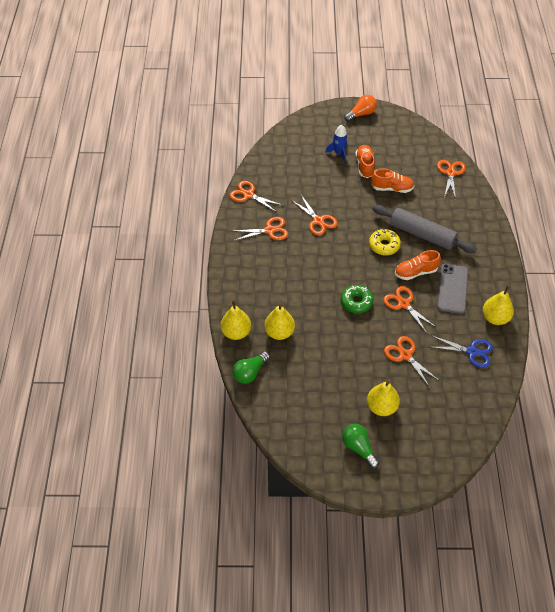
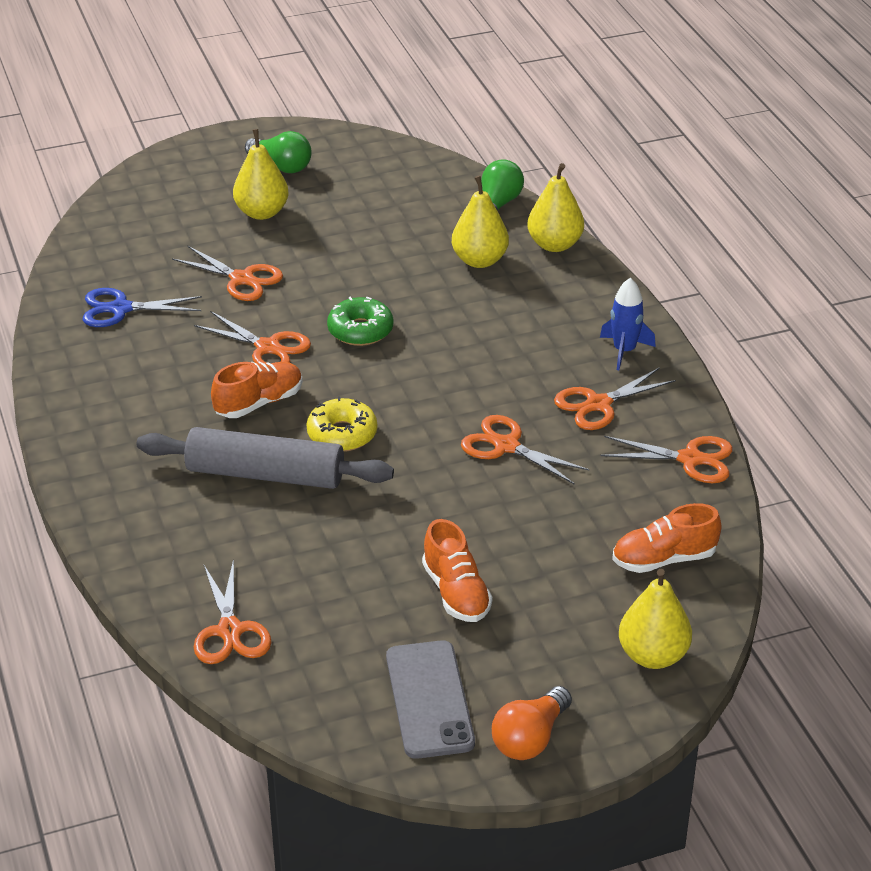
camera: 160 degrees right, 15 degrees down
(339, 153) = (536, 608): blue rocket -> blue rocket (624, 351)
(392, 188) = (368, 555): orange shoe -> orange shoe (664, 559)
(452, 289) = (175, 393): grey phone -> grey phone (429, 699)
(495, 318) = (81, 366): yellow pear -> yellow pear (653, 655)

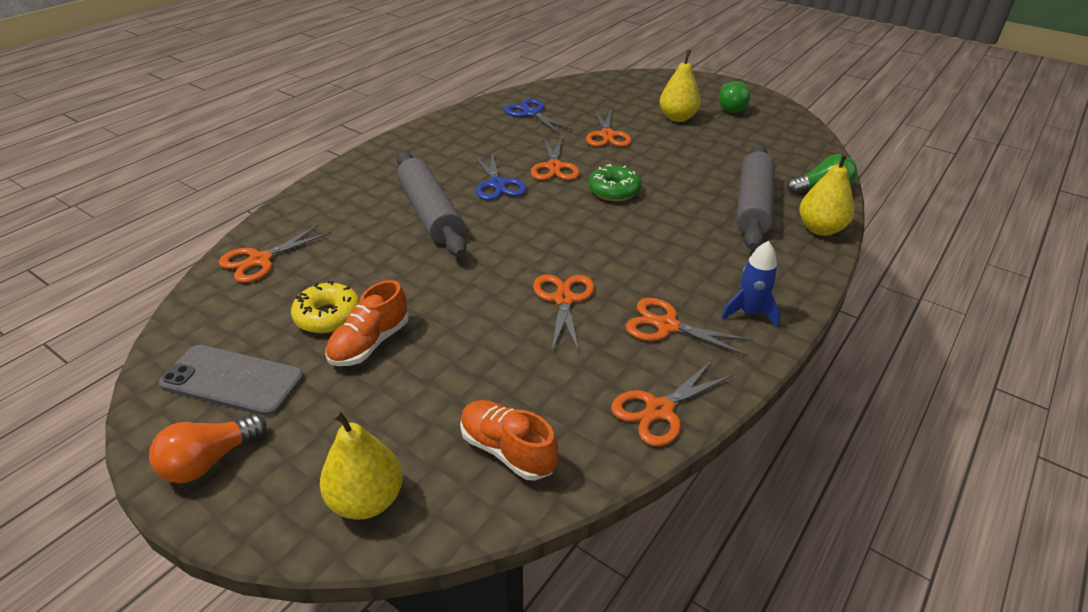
camera: 55 degrees right, 0 degrees up
(259, 403) = (497, 184): orange shoe -> blue scissors
(342, 434) = (500, 225): yellow donut -> yellow donut (328, 316)
(429, 699) = (233, 380): grey phone -> grey phone turned 60 degrees clockwise
(479, 260) = (752, 206): yellow pear -> grey rolling pin
(530, 738) = (209, 460): orange light bulb -> orange light bulb turned 45 degrees counterclockwise
(690, 459) = (659, 410): orange scissors -> orange scissors turned 75 degrees clockwise

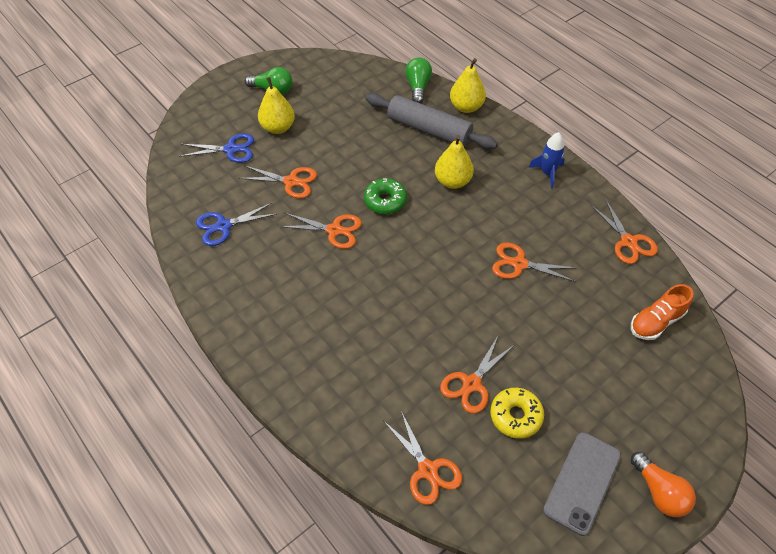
camera: 75 degrees left, 15 degrees up
(366, 500) = (692, 399): yellow pear -> yellow pear (452, 181)
(370, 343) = (551, 389): orange shoe -> none
(429, 213) = (384, 332): grey rolling pin -> none
(497, 184) = (351, 275): blue scissors -> blue scissors (231, 149)
(667, 326) = (555, 217): orange scissors -> orange scissors (472, 384)

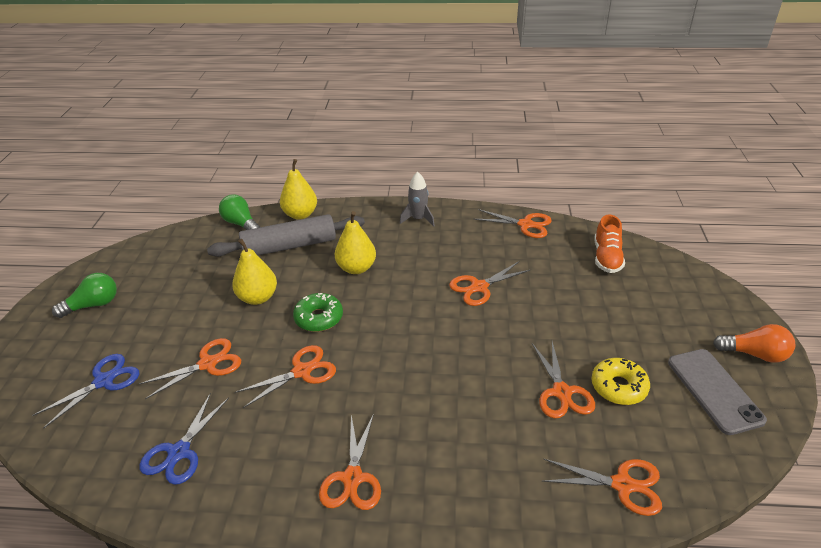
camera: 45 degrees left, 15 degrees down
(278, 127) = (138, 330): yellow pear -> yellow pear (258, 297)
(287, 320) = (352, 478): none -> orange scissors
(547, 173) = (418, 219): blue rocket -> grey rocket

